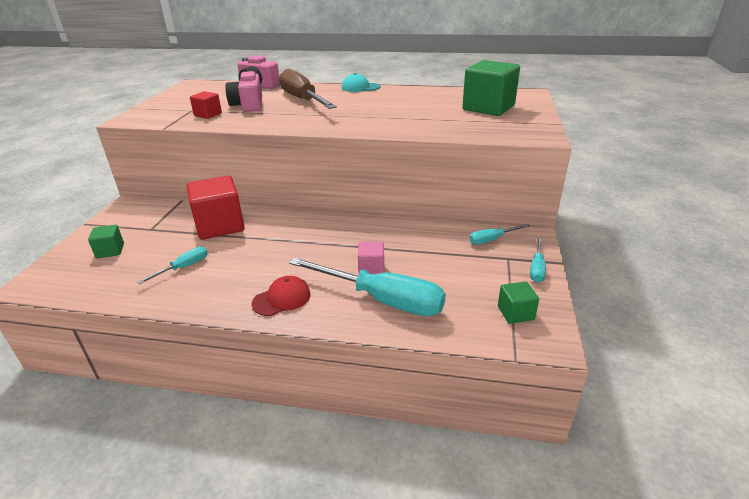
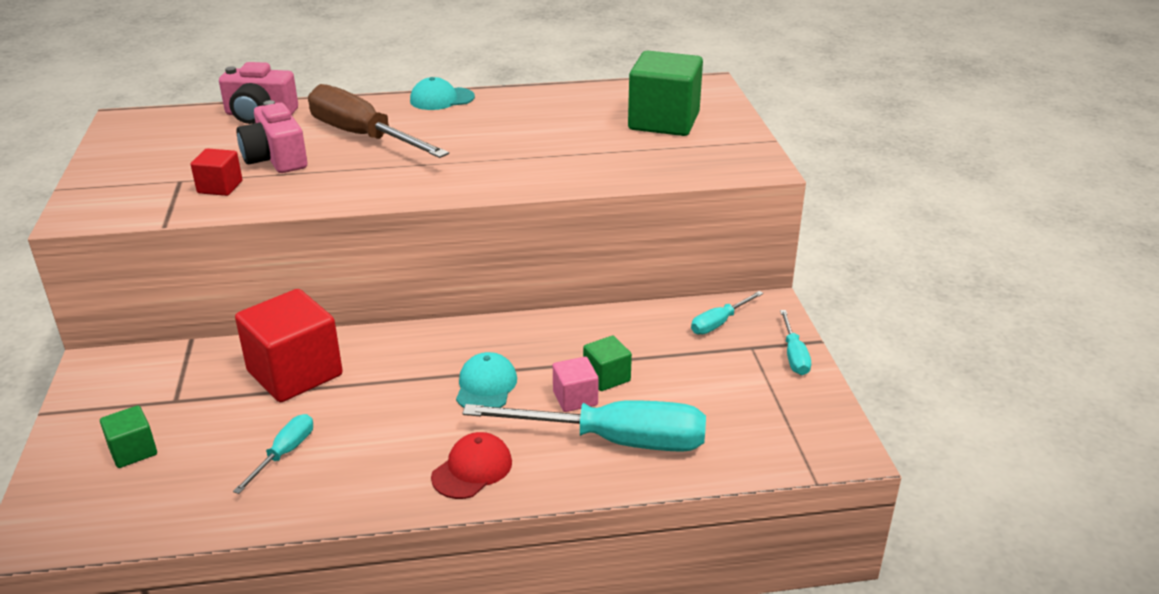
camera: 20 degrees left, 0 degrees up
(321, 251) = (486, 386): none -> turquoise cap
(515, 313) = (792, 422): green cube -> green cube (606, 377)

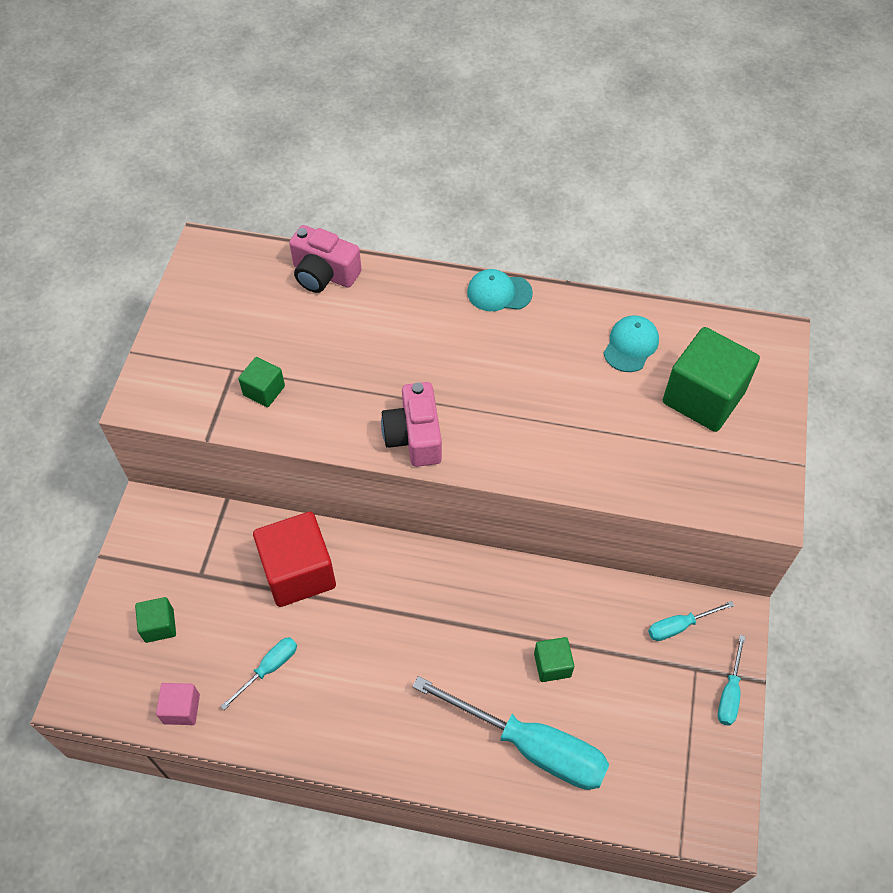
camera: 20 degrees right, 25 degrees up
(220, 187) = (264, 391): red cube -> green cube
(276, 159) = (321, 357): pink camera -> pink camera (414, 436)
(363, 136) = (407, 341): brown screwdriver -> none
(472, 469) = (407, 739): red cap -> none
(486, 386) = (447, 642): turquoise cap -> turquoise cap (631, 345)
(575, 398) = (516, 683): pink cube -> pink cube (181, 709)

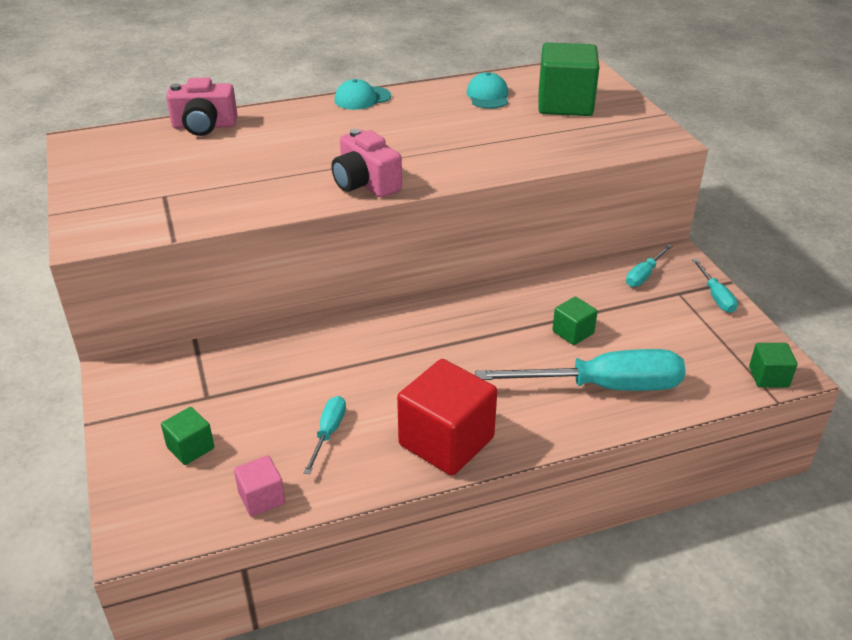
camera: 30 degrees left, 20 degrees down
(264, 391) = (205, 198): green cube -> green cube (768, 377)
(298, 572) = (304, 360): red cube -> red cube (446, 441)

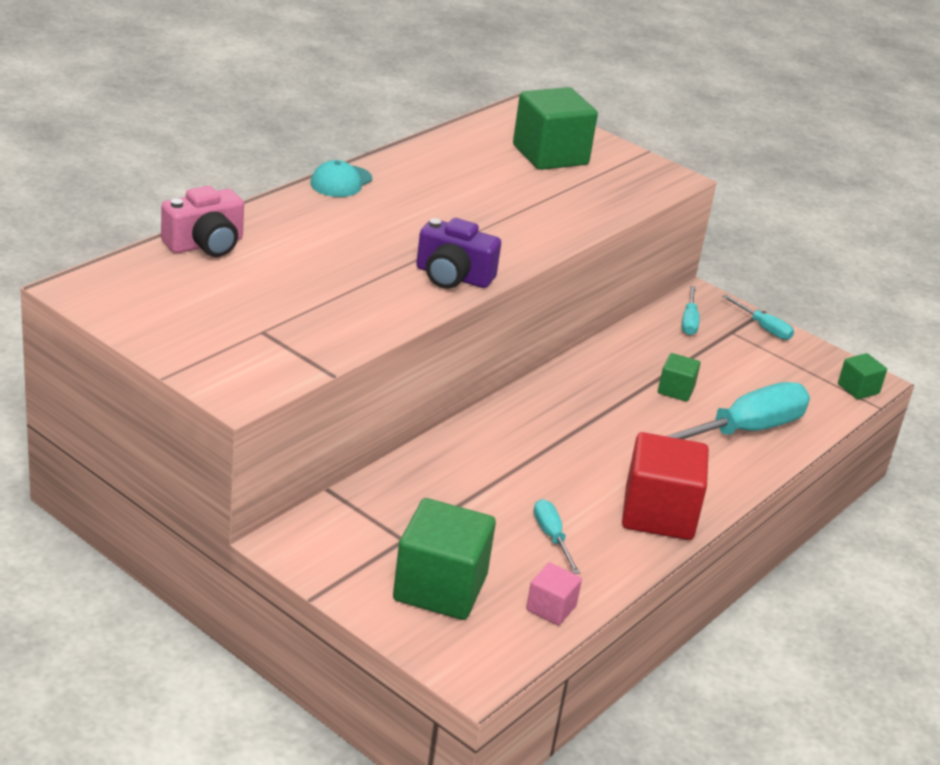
camera: 35 degrees left, 5 degrees down
(190, 448) = (440, 588): green cube -> green cube, size x2.01
(365, 183) = (453, 276): pink camera -> purple camera
(488, 96) = (467, 157): turquoise cap -> none

